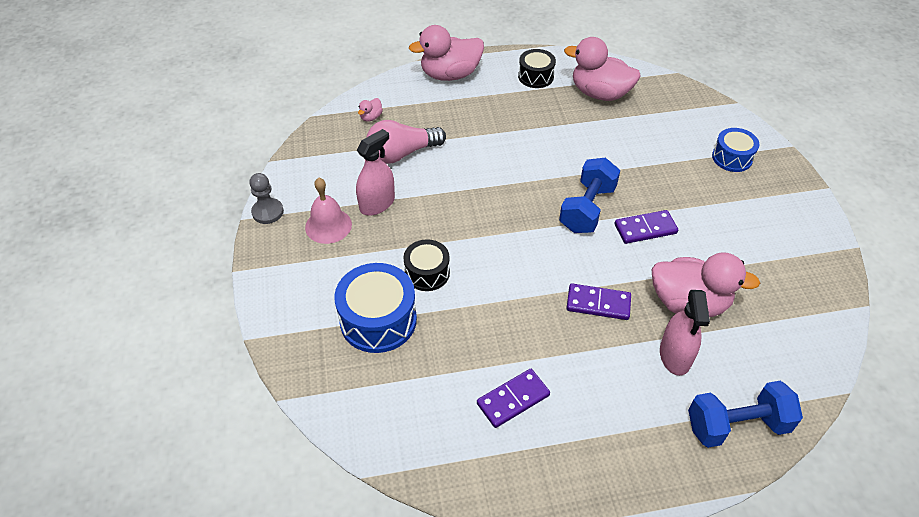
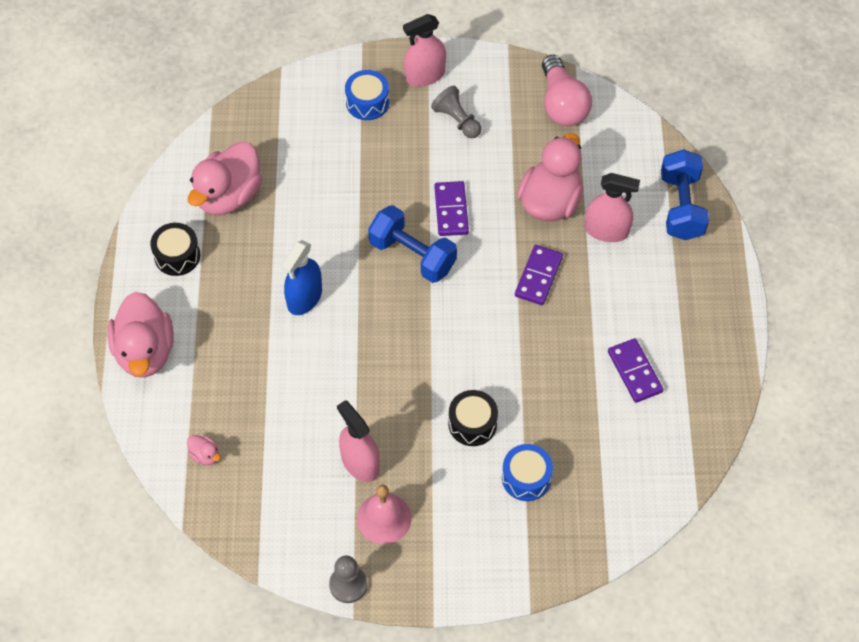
camera: 80 degrees left, 10 degrees up
(378, 320) = (526, 478): blue drum -> blue drum, size x0.61
(402, 153) = (282, 426): pink light bulb -> pink light bulb (562, 104)
(522, 149) = (304, 298): none -> blue spray bottle
(746, 220) = (457, 120): none -> grey pawn
(783, 191) = (425, 75): none -> pink spray bottle

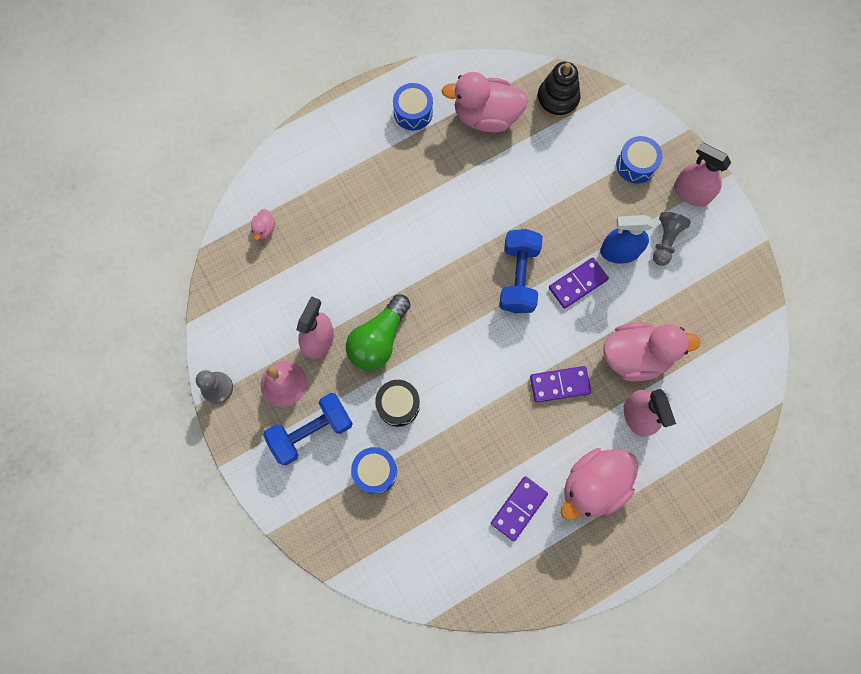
camera: 60 degrees right, 15 degrees up
(145, 351) = (322, 139): pink duck -> pink duck (593, 486)
(177, 256) = (413, 112): black drum -> blue drum
(255, 128) = (557, 99): none -> black stacking toy
(304, 298) = (432, 221): blue spray bottle -> blue spray bottle (619, 251)
(395, 408) = (378, 340): none -> green light bulb
(562, 104) = (738, 315): pink light bulb -> none
(681, 206) = (701, 466): blue dumbbell -> blue dumbbell (311, 431)

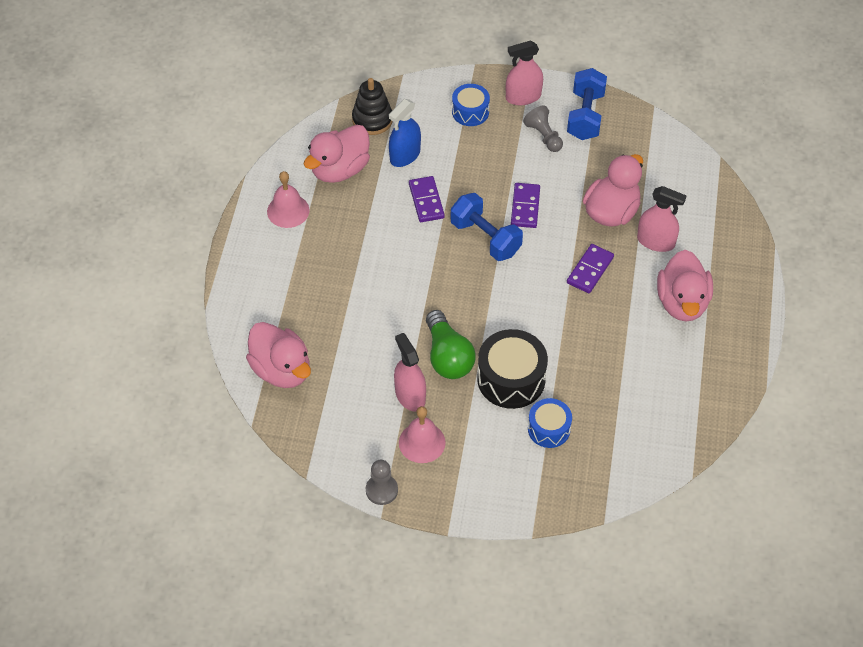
camera: 50 degrees left, 20 degrees down
(264, 229) = (281, 370): pink duck -> pink duck, size x2.44
(311, 431) = (478, 450): blue dumbbell -> blue dumbbell (585, 116)
(398, 405) = (511, 379): black drum -> black drum, size x1.63
(413, 112) = (288, 211): blue drum -> pink bell
(519, 508) = (658, 358): purple domino -> purple domino (426, 201)
(619, 251) = (525, 166): blue spray bottle -> blue spray bottle (405, 155)

